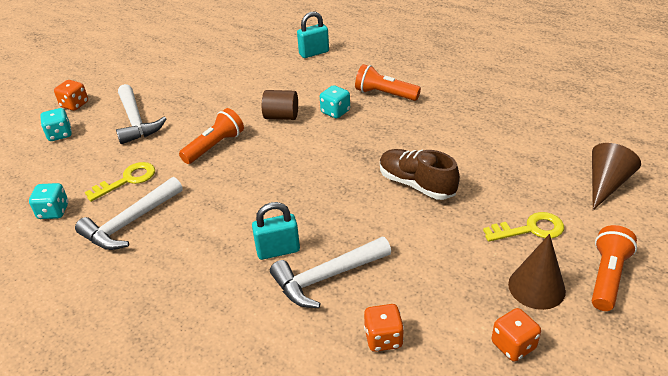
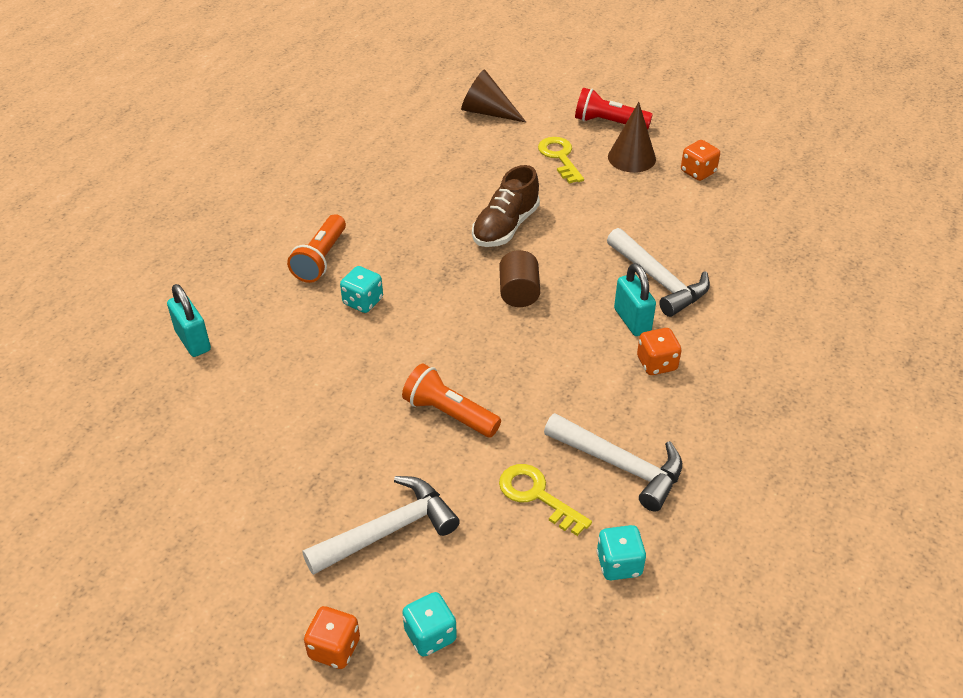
camera: 100 degrees left, 5 degrees up
(281, 116) = (374, 354): brown cylinder -> brown cylinder (519, 293)
(383, 338) = (718, 240): orange dice -> orange dice (656, 364)
(607, 277) = (608, 123): orange flashlight -> red flashlight

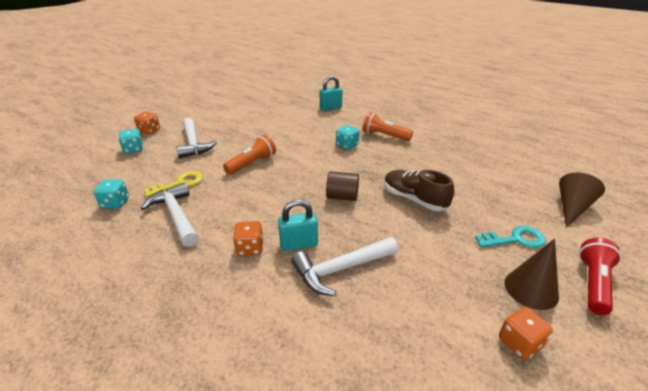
camera: 100 degrees right, 10 degrees down
(560, 157) = (515, 239): yellow key -> turquoise key
(621, 466) = (176, 215): white hammer -> white hammer turned 105 degrees clockwise

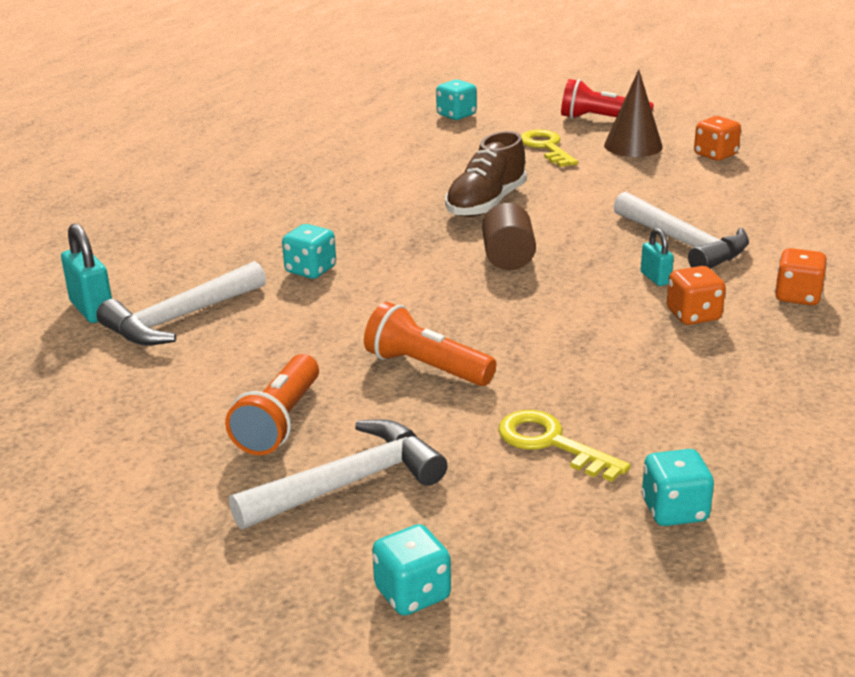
camera: 100 degrees left, 5 degrees down
(149, 131) = (273, 612): orange dice -> orange dice (797, 296)
(176, 215) = (662, 411): white hammer -> white hammer (179, 319)
(299, 244) = (655, 278): turquoise padlock -> turquoise padlock, size x0.60
(384, 136) = (257, 236): orange flashlight -> orange flashlight (279, 422)
(515, 239) = (546, 147): turquoise key -> yellow key
(572, 208) = (456, 115): brown cone -> turquoise dice

